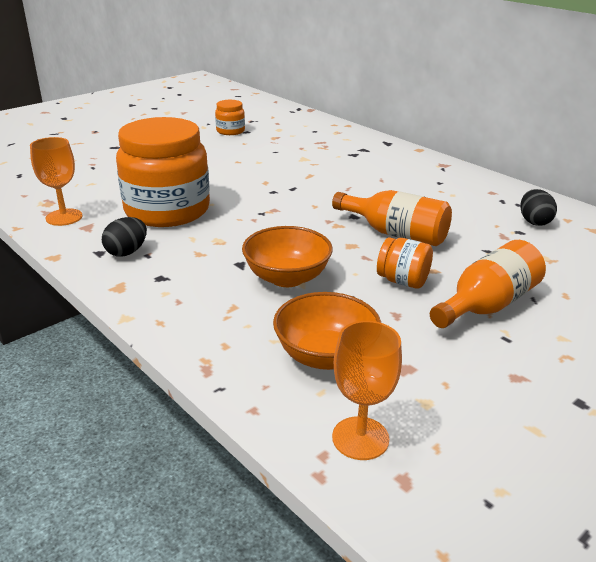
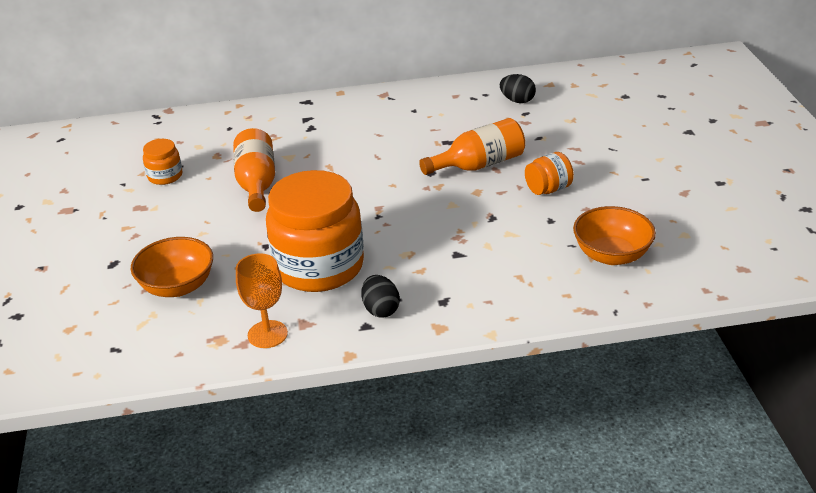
camera: 55 degrees left, 5 degrees up
(287, 277) = (499, 238): orange bowl -> orange bowl (177, 286)
(360, 438) = (700, 271): orange goblet -> none
(487, 305) = (605, 169): orange bottle -> orange bottle (257, 184)

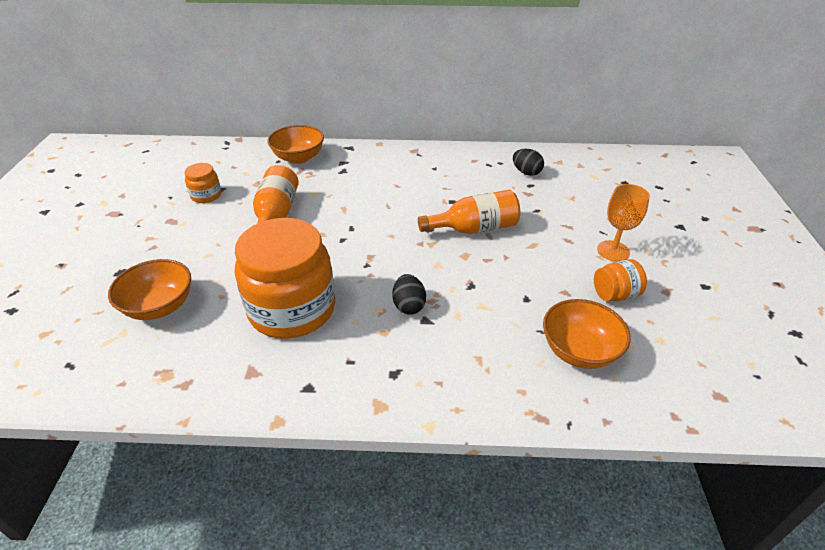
camera: 10 degrees right, 5 degrees up
(252, 121) = (298, 158): none -> orange bowl
(267, 334) = (212, 378): orange goblet -> orange goblet (613, 251)
(380, 309) = (330, 371): black egg -> black egg (409, 305)
(548, 189) = (532, 264): orange jar -> orange jar (615, 294)

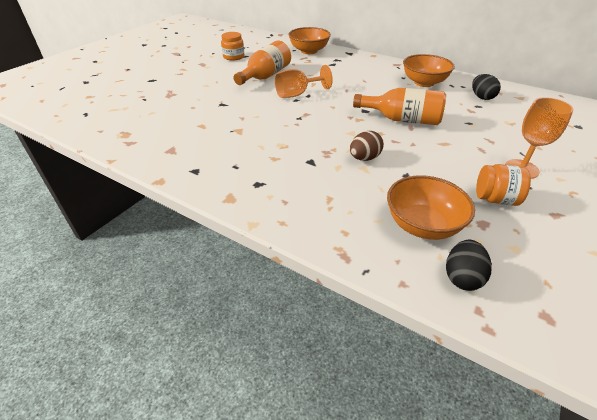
camera: 30 degrees right, 0 degrees up
(159, 306) = (155, 101): orange bowl -> orange bowl (424, 82)
(292, 309) = (227, 126): orange jar -> none
(338, 230) = (297, 94): none -> orange goblet
(409, 305) = (306, 149): black egg -> black egg (462, 277)
(474, 294) = (364, 158): none -> brown egg

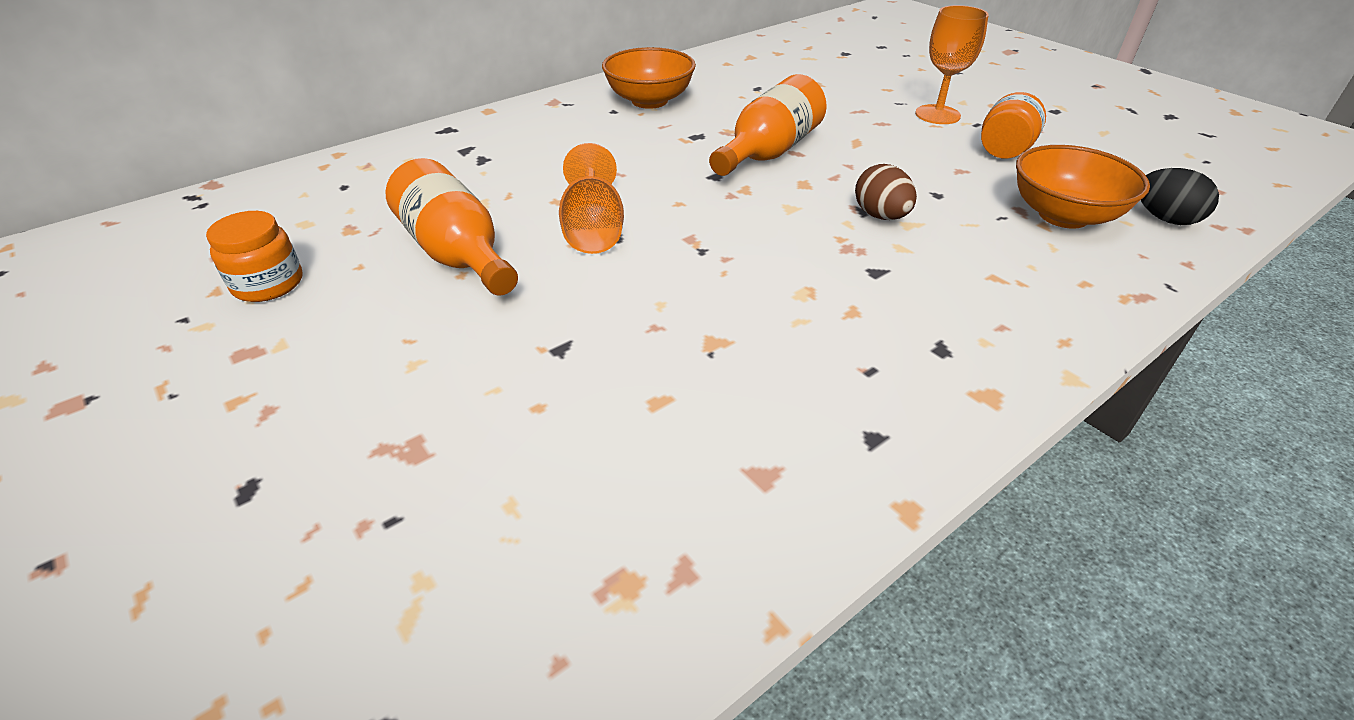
camera: 70 degrees left, 0 degrees up
(309, 51) = (377, 169): orange bowl -> none
(481, 97) = (732, 77): black egg -> none

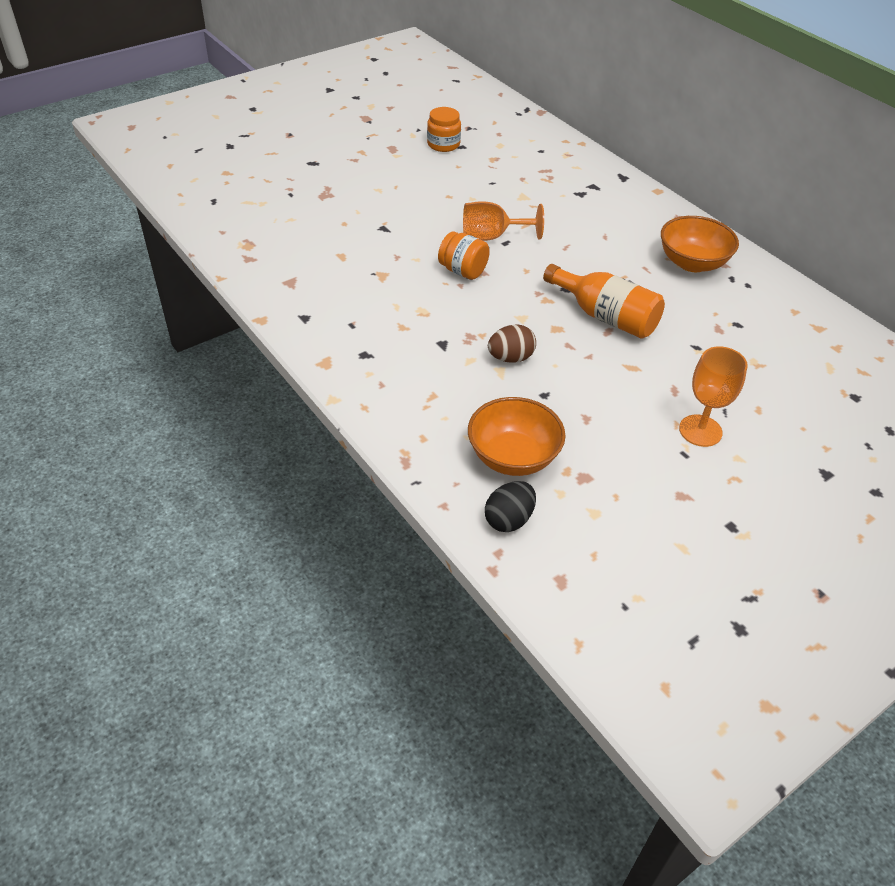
camera: 90 degrees right, 5 degrees up
(457, 254) = (468, 193): orange bottle -> none
(1004, 151) = (626, 455): orange jar -> orange jar (463, 271)

